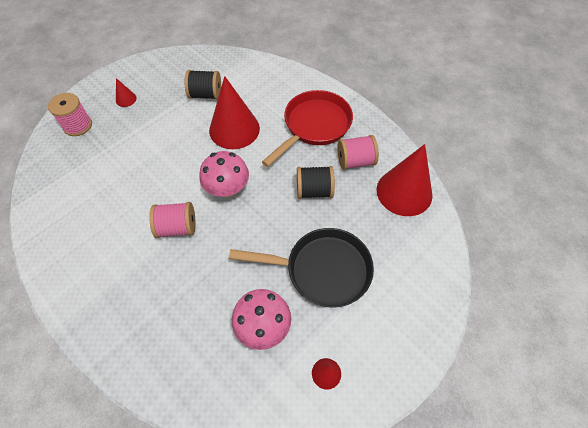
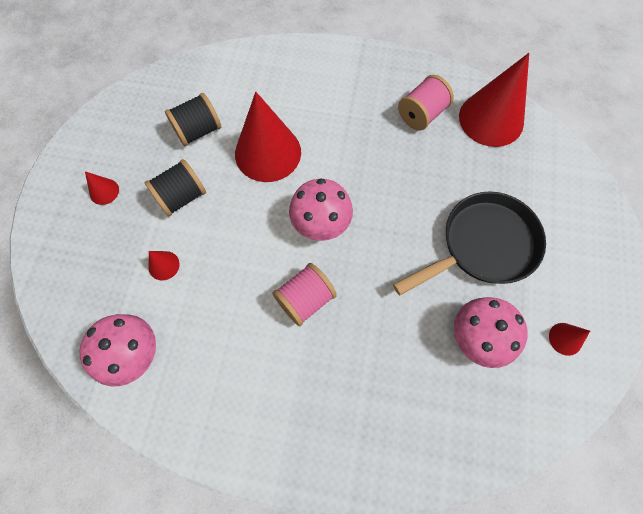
camera: 35 degrees left, 10 degrees up
(60, 195) = (134, 354): none -> pink mushroom
(78, 125) = (73, 260): pink spool -> none
(119, 157) = (164, 265): none -> red cone
(314, 126) = (349, 99): red pan -> none
(314, 191) = (408, 170): black spool -> black spool (181, 197)

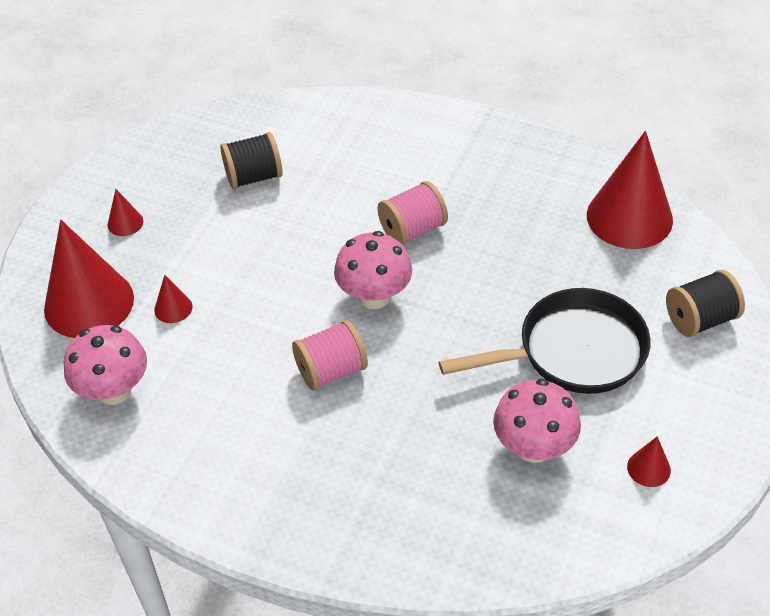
camera: 15 degrees right, 20 degrees down
(181, 197) = (214, 242): black spool -> black spool (700, 319)
(268, 152) = (331, 212): red cone -> red cone (89, 303)
(421, 114) = (539, 199): pink spool -> pink spool (412, 229)

